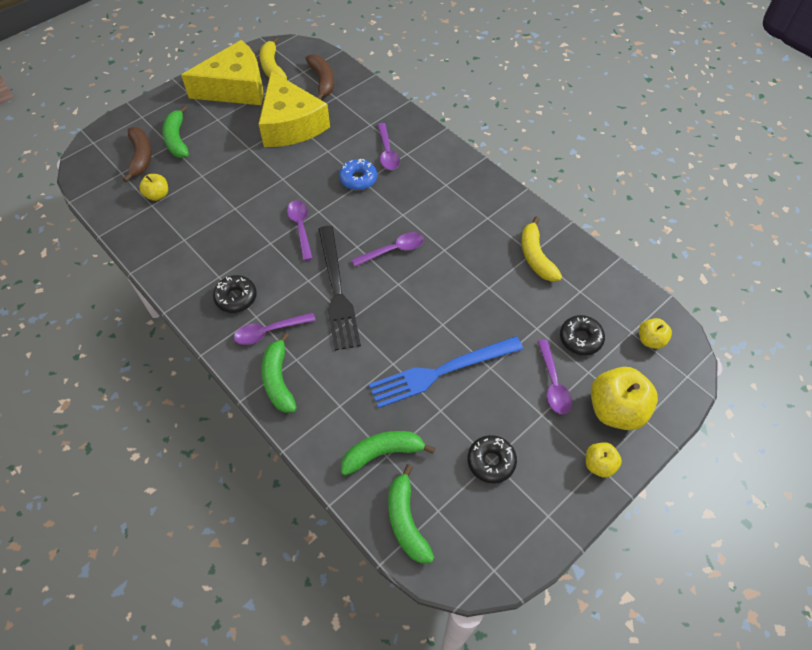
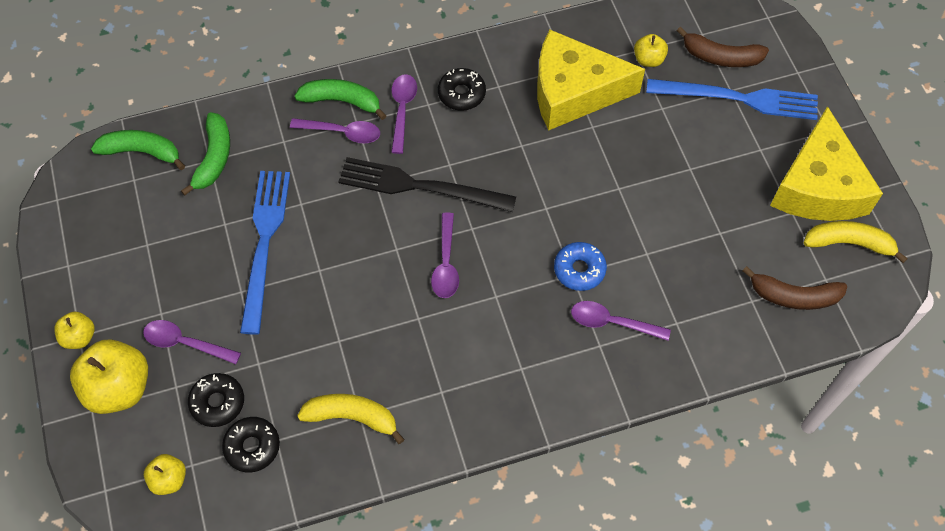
camera: 115 degrees right, 5 degrees up
(177, 139) = (738, 99): green banana -> blue fork
(291, 124) = (716, 228): yellow cheese -> yellow cheese (573, 91)
(301, 228) = (529, 182): purple spoon -> purple spoon (342, 132)
(491, 461) = (146, 243): black donut -> black donut (252, 447)

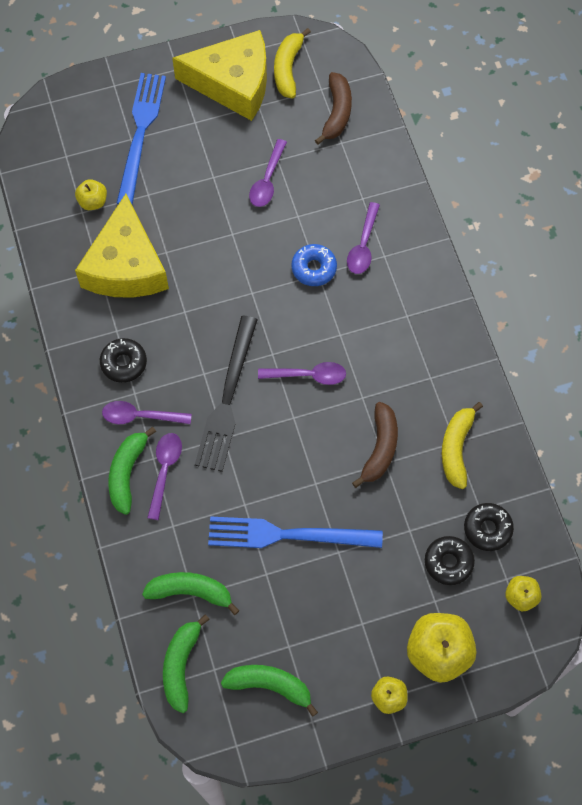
camera: 90 degrees left, 5 degrees up
(110, 228) = (270, 685): none -> green banana
(186, 343) = (392, 597): purple spoon -> purple spoon (267, 180)
(721, 57) = (93, 143): brown banana -> brown banana (380, 448)

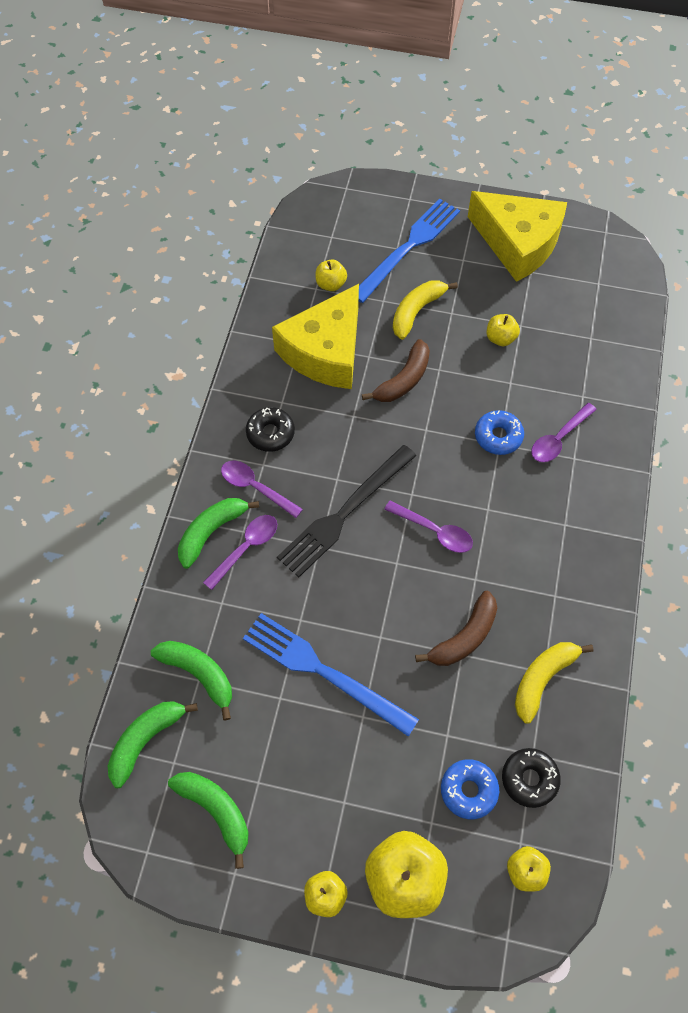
camera: 30 degrees right, 5 degrees down
(267, 180) = (500, 338): purple spoon -> yellow apple
(288, 68) = (577, 253): yellow banana -> yellow banana (416, 311)
(337, 112) = (601, 310): brown banana -> brown banana (403, 380)
(448, 562) = (468, 790): black donut -> blue donut

